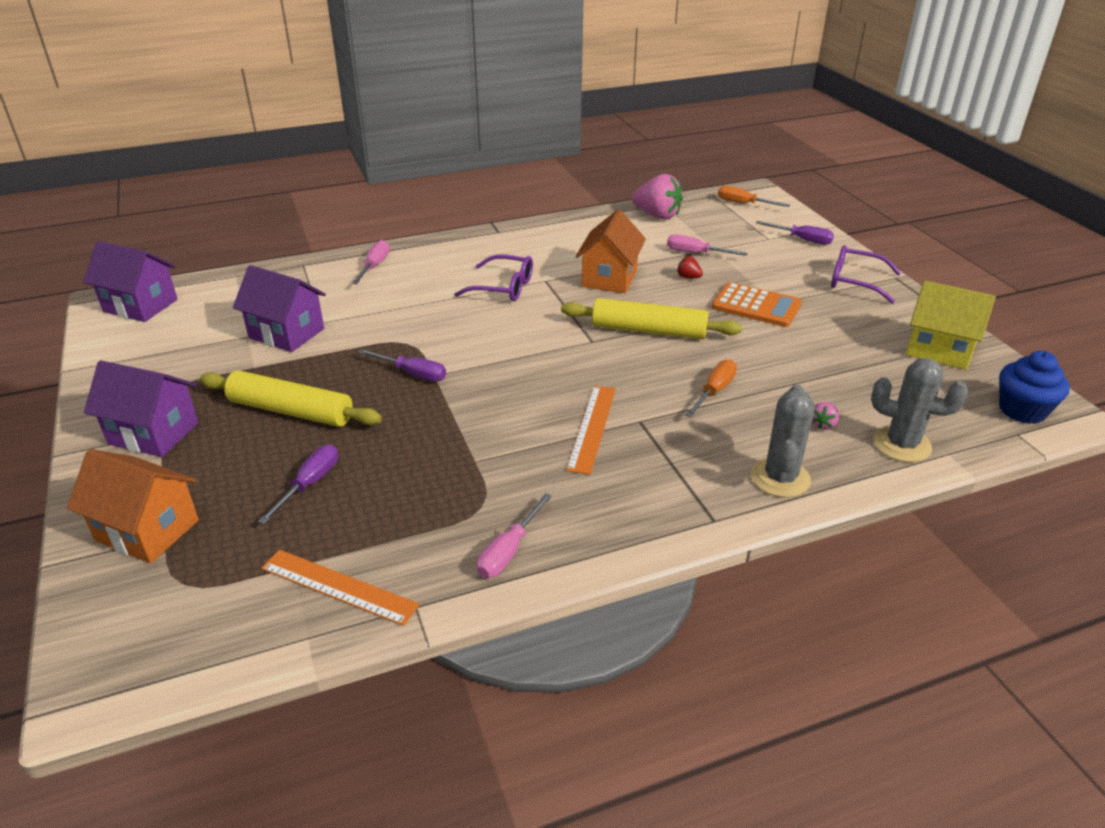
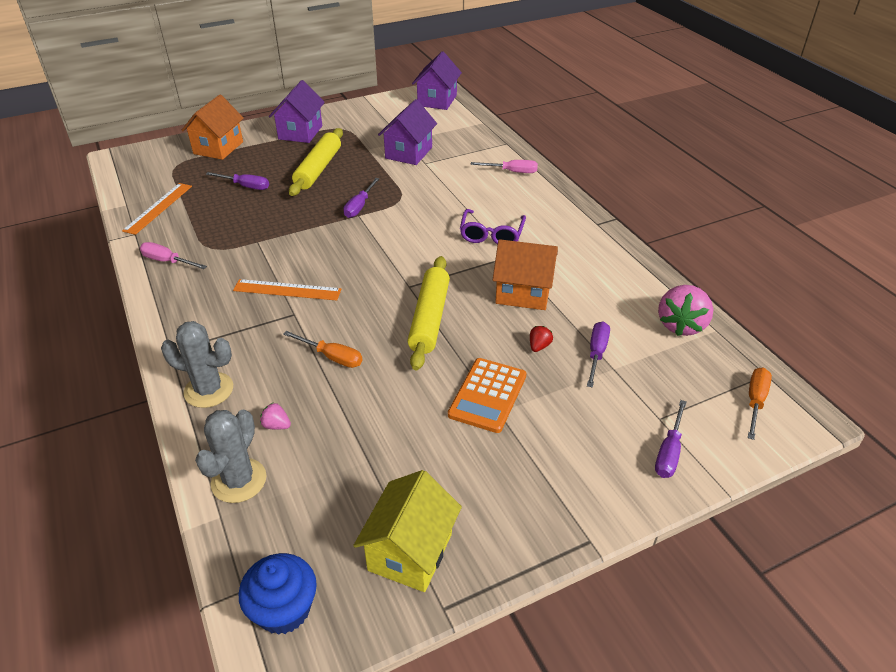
camera: 85 degrees right, 5 degrees up
(696, 253) = (596, 353): pink screwdriver -> purple screwdriver
(856, 282) = (565, 493): purple glasses -> none

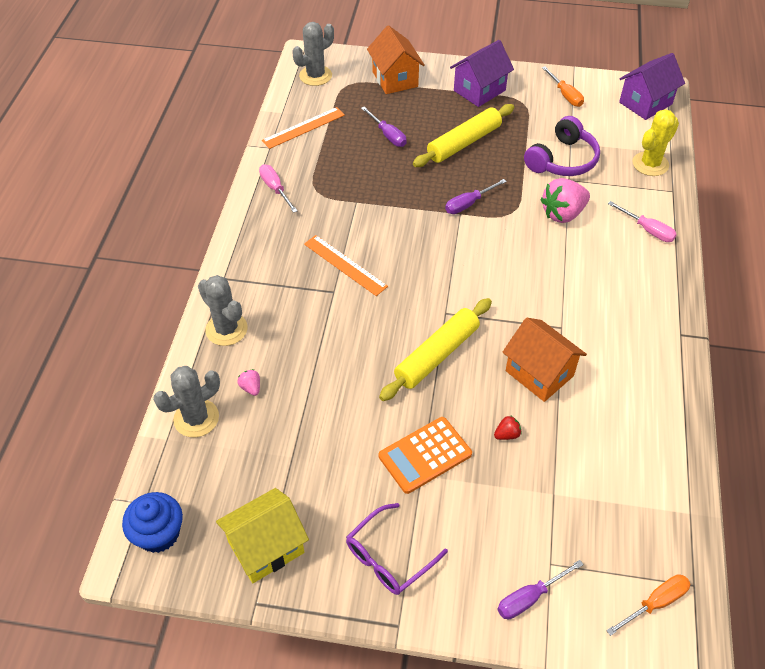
camera: 35 degrees right, 10 degrees up
(138, 169) = (315, 76): none -> grey cactus
(218, 148) = (395, 79): orange house -> orange house turned 75 degrees counterclockwise
(332, 357) = (333, 349): orange screwdriver -> orange screwdriver (565, 95)
(409, 153) = (562, 160): purple house -> purple headphones
(475, 133) = (650, 164): none -> yellow cactus
(491, 234) = (564, 294): purple glasses -> purple glasses (389, 557)
(596, 353) = (552, 470): purple screwdriver -> none
(681, 325) = (659, 488): pink strawberry -> pink strawberry (563, 214)

